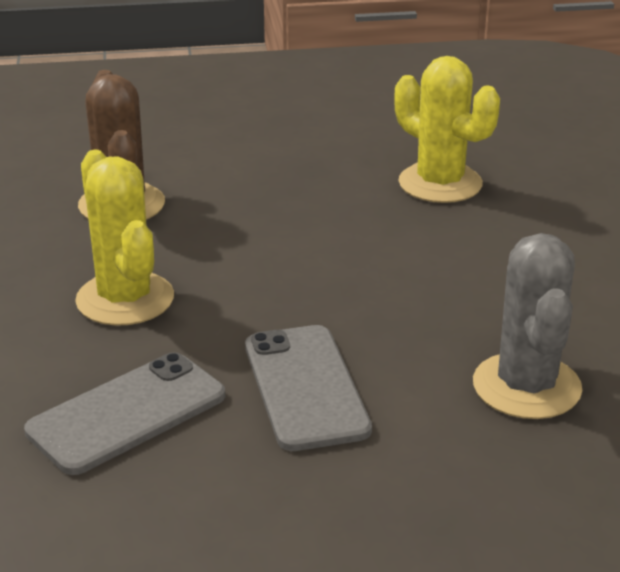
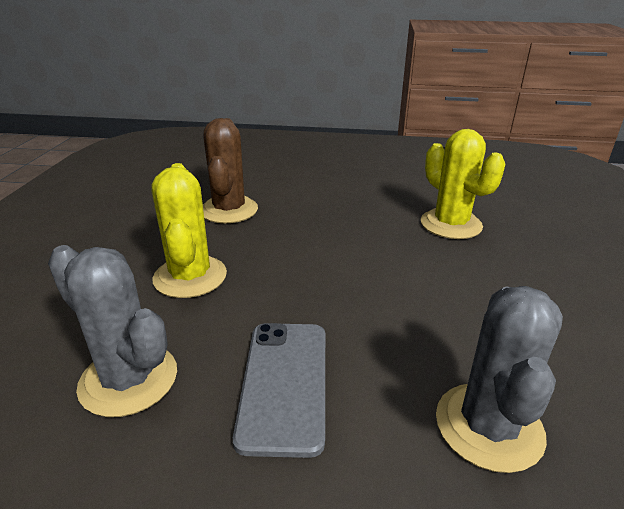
camera: 15 degrees right, 0 degrees up
(127, 413) = (128, 379): grey phone -> grey cactus

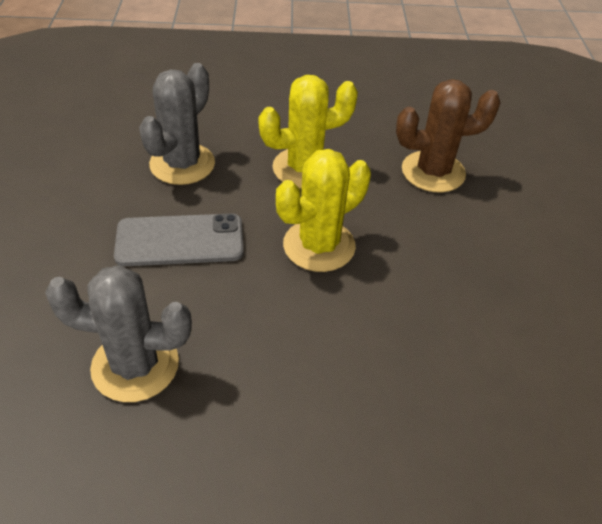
camera: 80 degrees right, 15 degrees up
(451, 224) = (478, 380): yellow cactus -> yellow cactus (319, 245)

